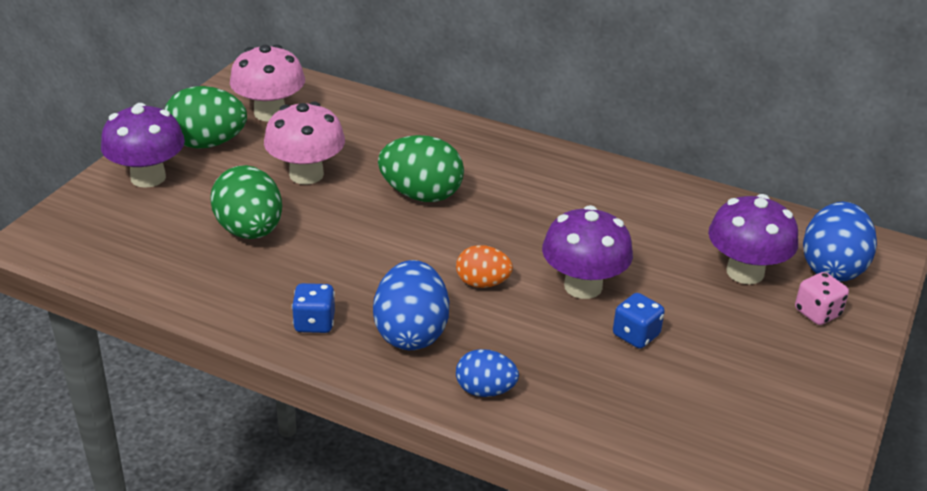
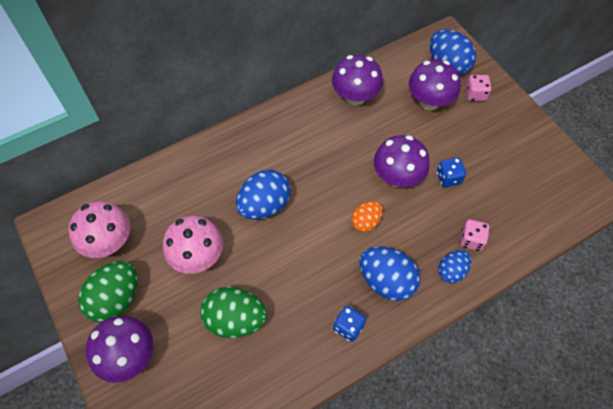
camera: 55 degrees left, 25 degrees up
(421, 195) = (264, 205): green egg -> blue egg
(556, 393) = (471, 240): none -> pink dice
(666, 205) = (355, 97): none -> purple mushroom

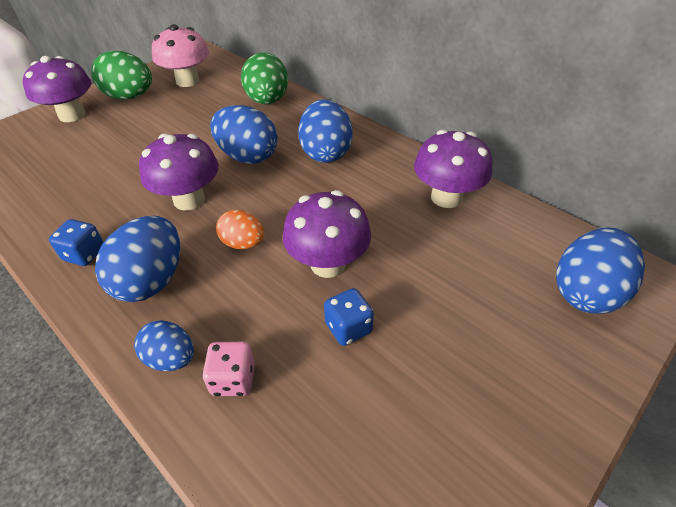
camera: 75 degrees right, 15 degrees down
(198, 257) = (177, 128): pink mushroom -> none
(235, 320) = (103, 165): green egg -> green egg (267, 101)
(280, 152) = (326, 153): none -> blue egg
(429, 101) = (491, 279): purple mushroom -> purple mushroom (189, 200)
(475, 94) = (551, 343): pink dice -> none

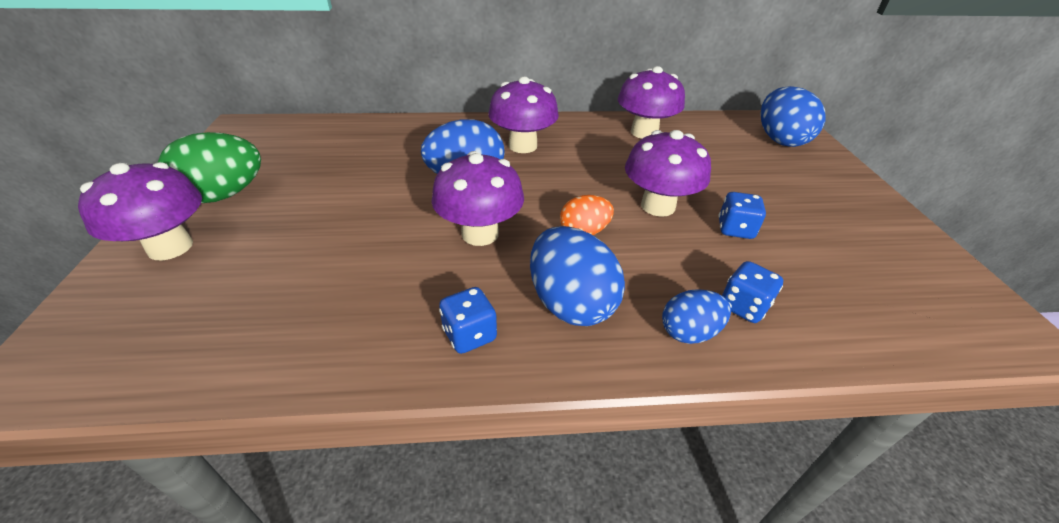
camera: 50 degrees left, 5 degrees down
(187, 81) = (275, 153): pink mushroom -> none
(233, 379) = (743, 306): pink dice -> blue dice
(267, 101) = (400, 134): green egg -> none
(326, 153) = (522, 146): blue egg -> purple mushroom

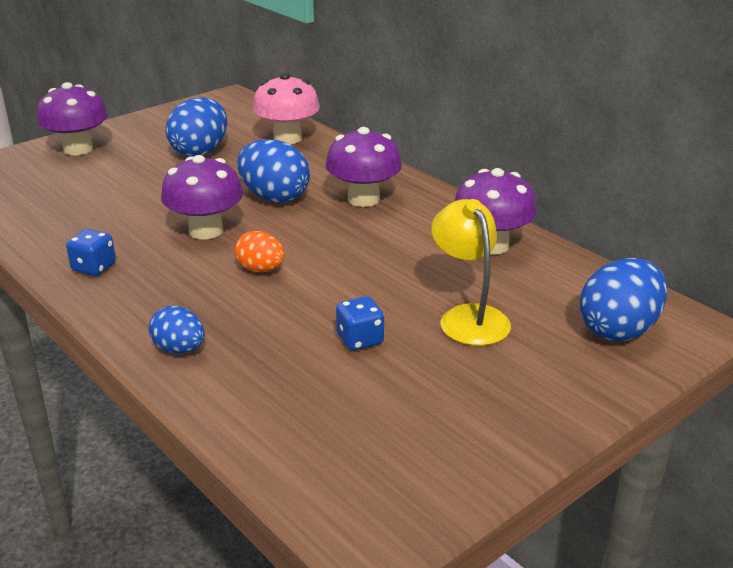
camera: 55 degrees right, 10 degrees down
(225, 195) = (144, 135): green egg -> none
(371, 134) = (287, 138): none -> pink mushroom
(570, 303) = (162, 292): blue egg -> blue egg (200, 152)
(658, 206) = (348, 291): purple mushroom -> none
(732, 176) = (468, 317): none -> yellow lamp
(743, 306) = (239, 367): blue dice -> none

